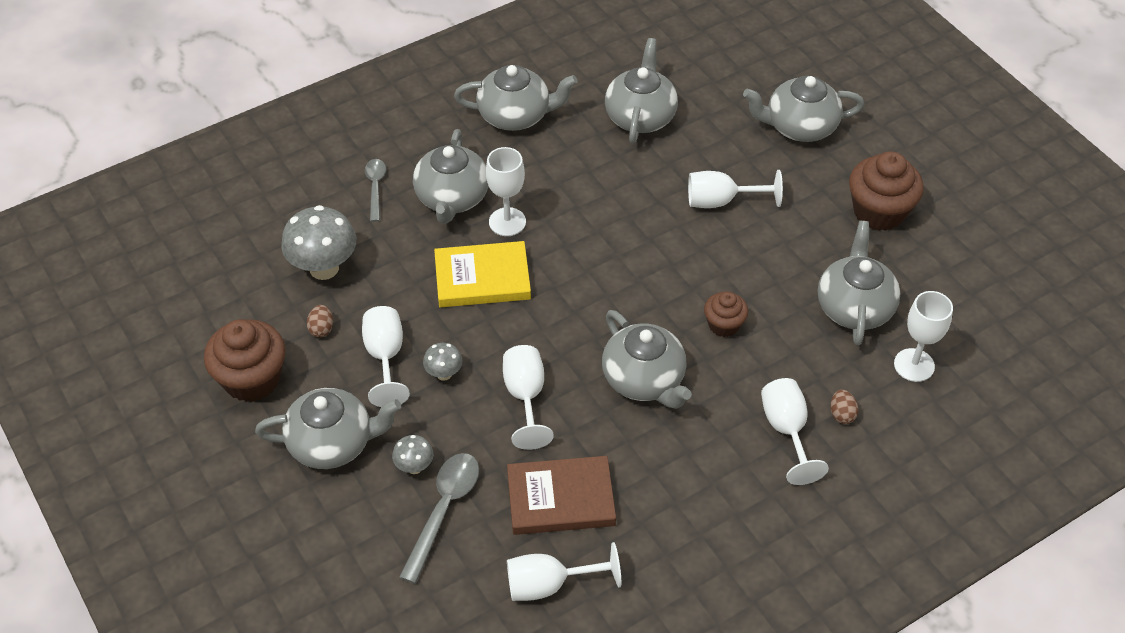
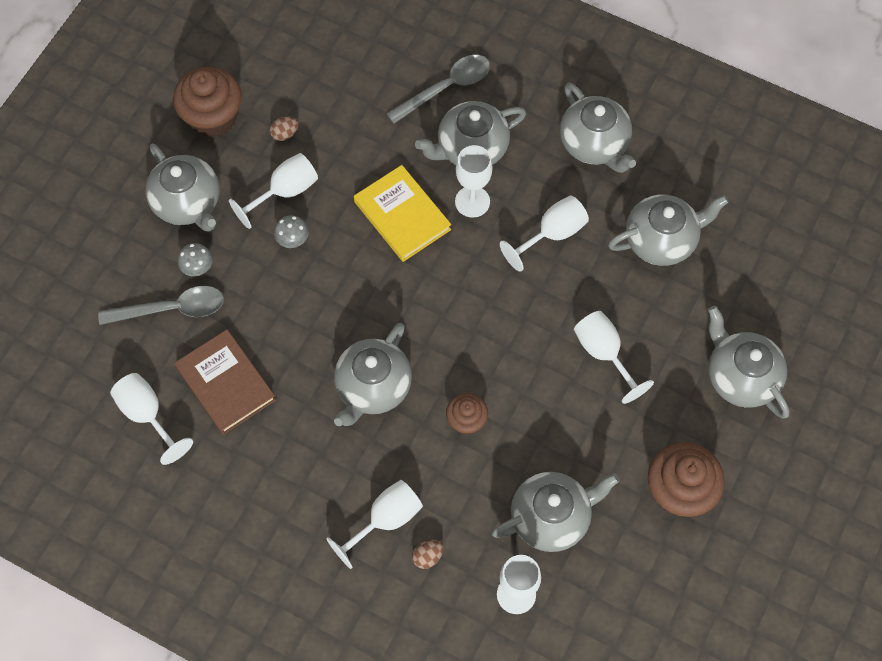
camera: 60 degrees right, 15 degrees up
(324, 268) = (342, 101): grey mushroom -> none
(375, 187) = (446, 88): grey spoon -> grey spoon, size x1.58
(525, 397) = (305, 309): white goblet -> white goblet (552, 234)

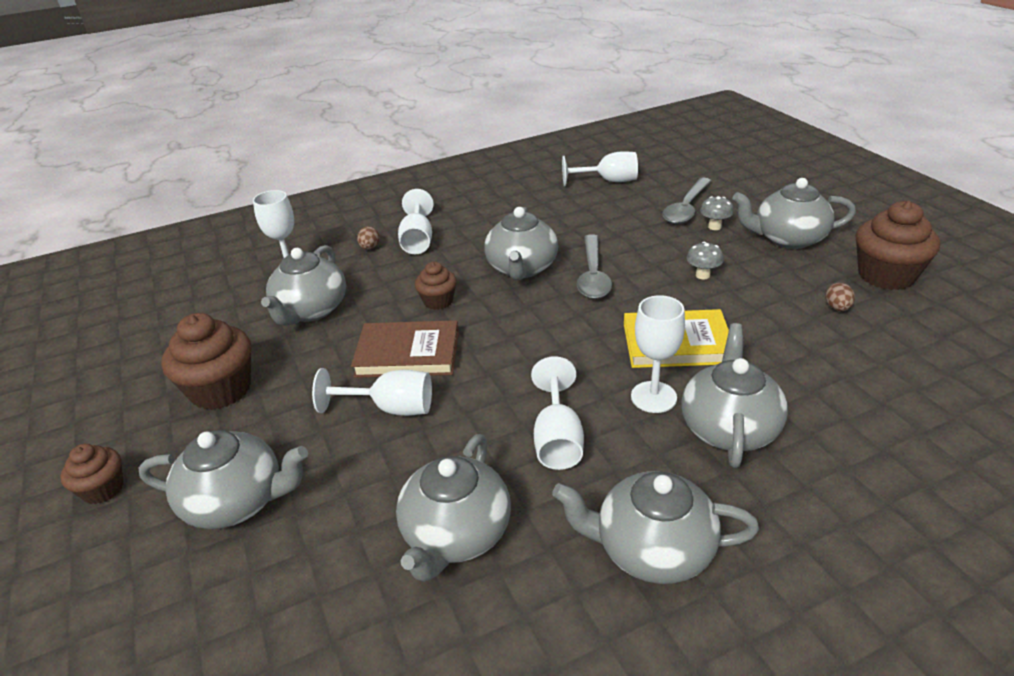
camera: 130 degrees right, 30 degrees down
(225, 384) = (599, 212): brown book -> brown book (408, 354)
(284, 192) = (762, 287): white goblet -> none
(372, 387) = (522, 268): grey teapot -> grey teapot turned 150 degrees counterclockwise
(446, 88) = (840, 446): grey spoon -> grey spoon (593, 275)
(802, 469) = (103, 489): none -> brown cupcake

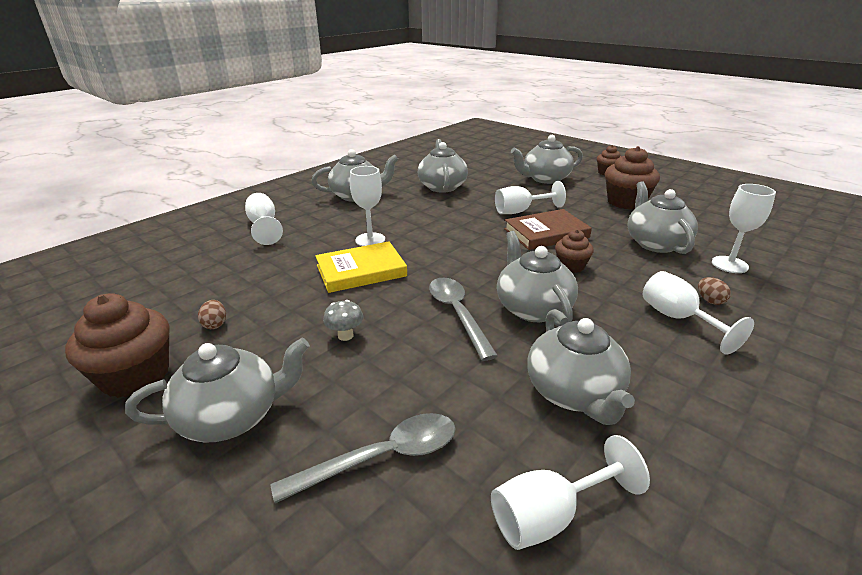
camera: 155 degrees right, 5 degrees down
(557, 439) = (418, 216): white goblet -> white goblet (264, 226)
(686, 208) = (382, 458): grey spoon -> grey spoon turned 60 degrees clockwise
(714, 227) = (334, 420): grey mushroom -> none
(729, 427) = (322, 235): grey teapot -> grey teapot (574, 393)

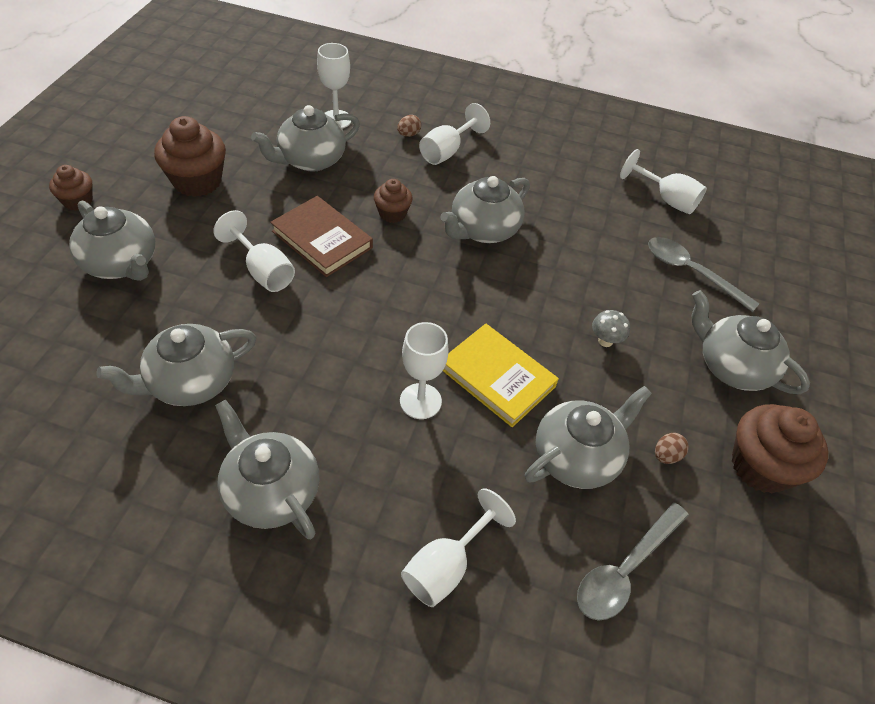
camera: 120 degrees left, 20 degrees up
(458, 314) = (524, 275): grey spoon -> grey spoon (625, 569)
(574, 393) = (570, 197): grey teapot -> grey teapot (577, 457)

